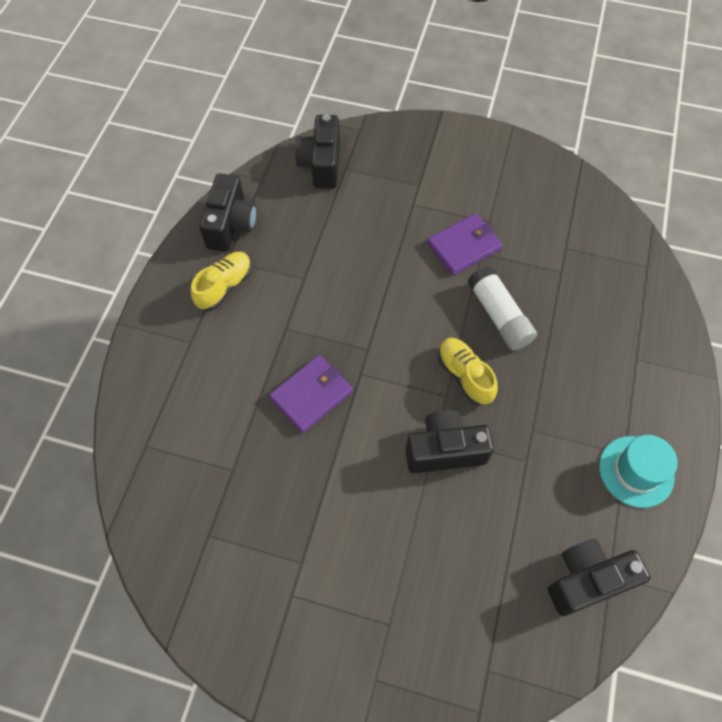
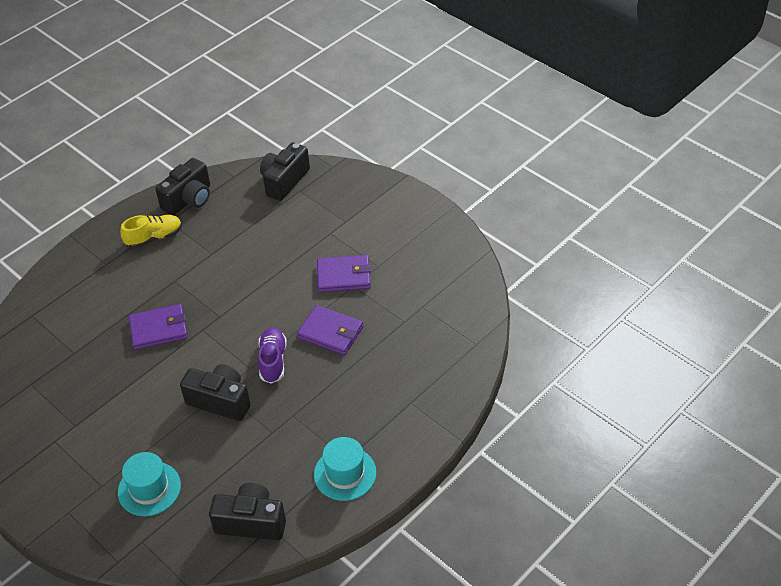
camera: 30 degrees right, 15 degrees down
(447, 599) = (149, 489): none -> turquoise hat
(464, 376) = (273, 361): yellow shoe -> purple shoe
(499, 316) = (330, 332): white glue stick -> purple wallet

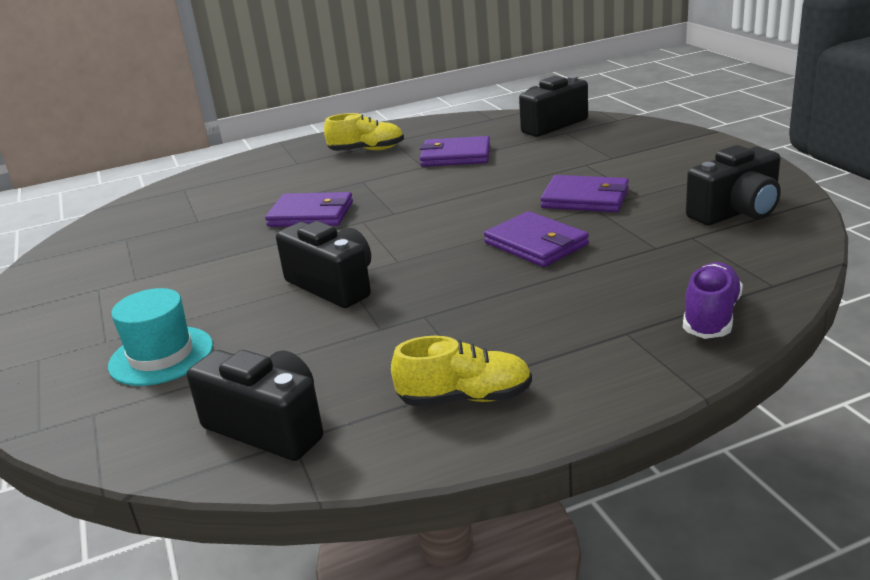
camera: 25 degrees right, 20 degrees down
(189, 199) = (428, 129): black camera -> black camera (736, 212)
(229, 236) = (455, 156): none -> purple wallet
(273, 361) = (435, 259): purple shoe -> purple shoe (711, 317)
(345, 473) = (465, 398): turquoise hat -> yellow shoe

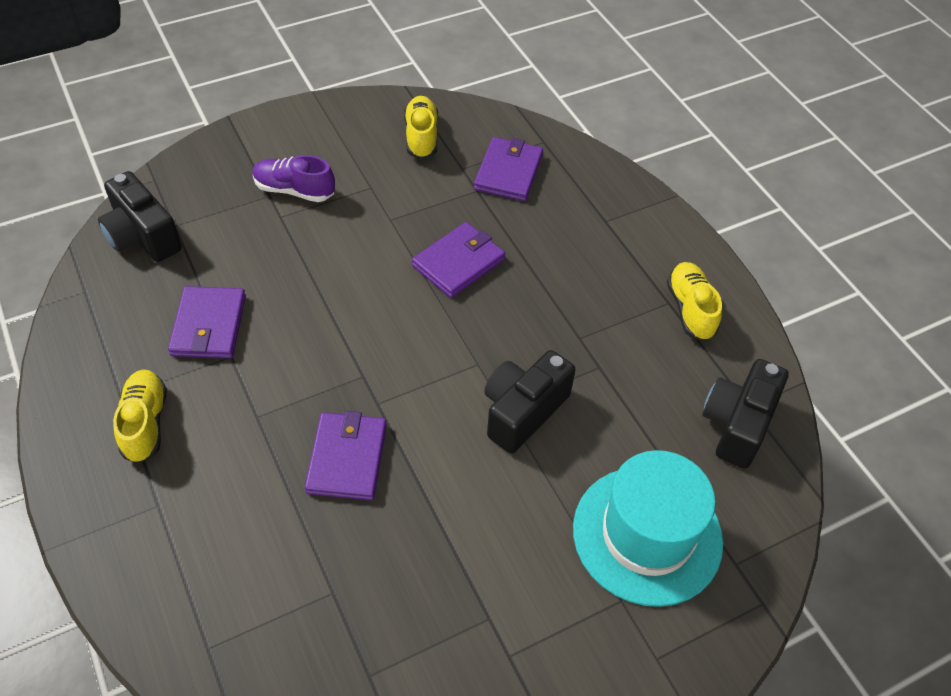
camera: 100 degrees left, 25 degrees up
(161, 356) = (647, 535): turquoise hat -> turquoise hat, size x1.56
(585, 198) = (368, 223): purple wallet -> purple wallet (508, 172)
(711, 317) = (586, 177): purple shoe -> purple shoe (294, 190)
(736, 212) = (421, 137): black camera -> yellow shoe

